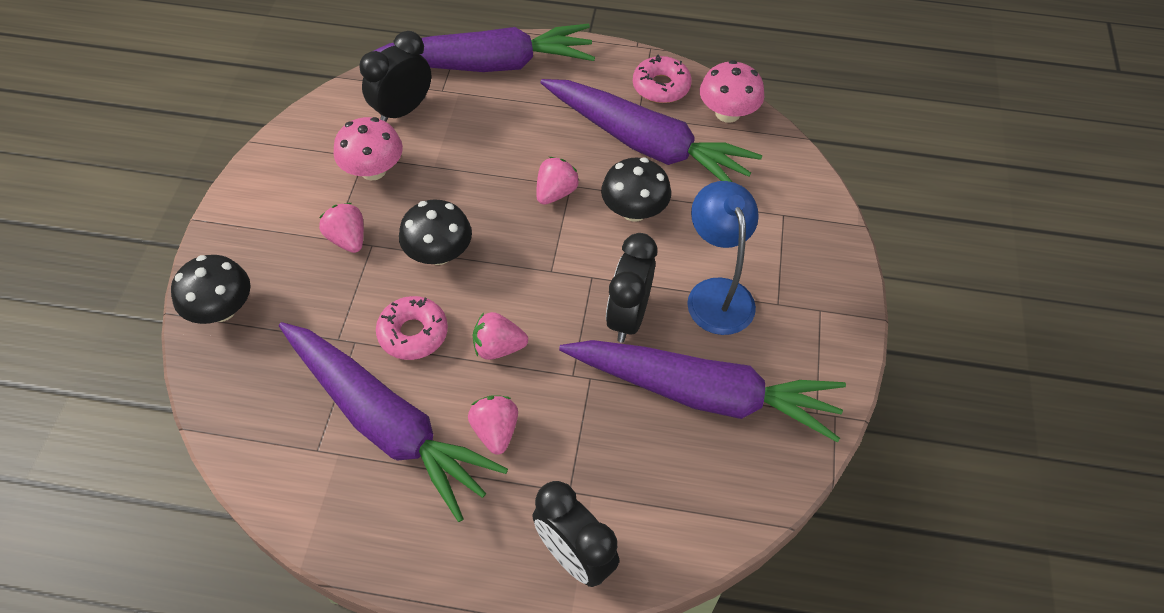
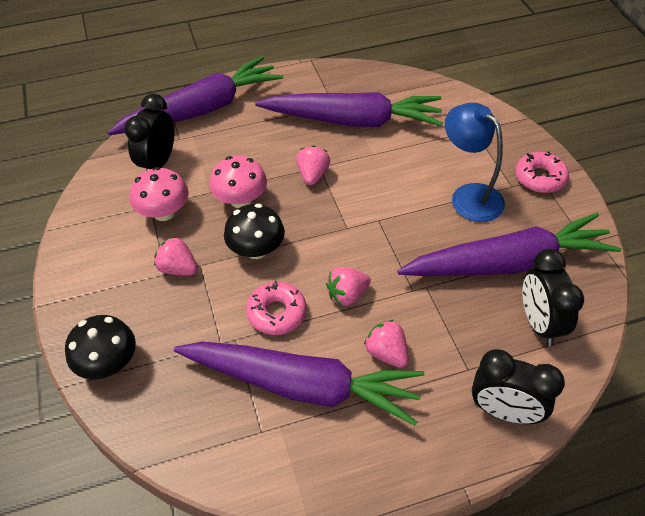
camera: 25 degrees left, 5 degrees down
(628, 317) = (422, 235): black clock -> black clock (539, 323)
(634, 210) = (375, 165): black mushroom -> none
(661, 86) = (336, 81): pink donut -> pink donut (540, 178)
(727, 113) = (392, 82): pink mushroom -> pink mushroom (241, 200)

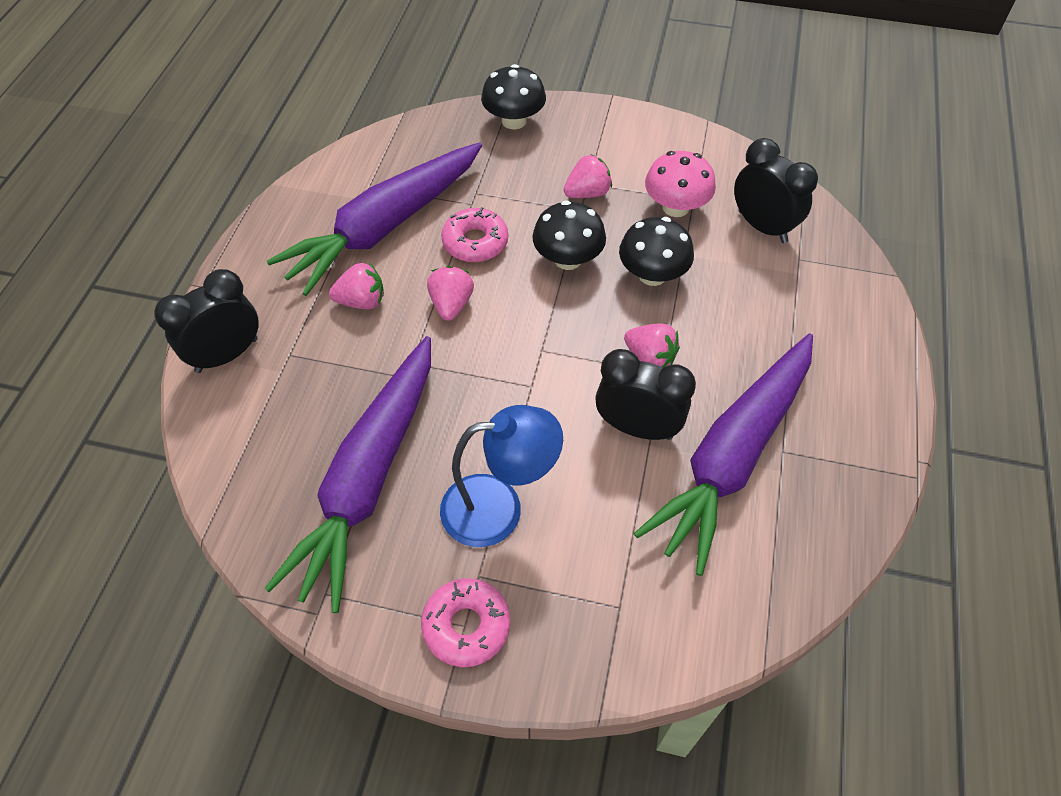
camera: 120 degrees right, 5 degrees up
(202, 110) = (848, 300): purple carrot -> none
(241, 200) = (652, 274): pink mushroom -> black mushroom
(539, 323) = (277, 451): black clock -> black clock (637, 427)

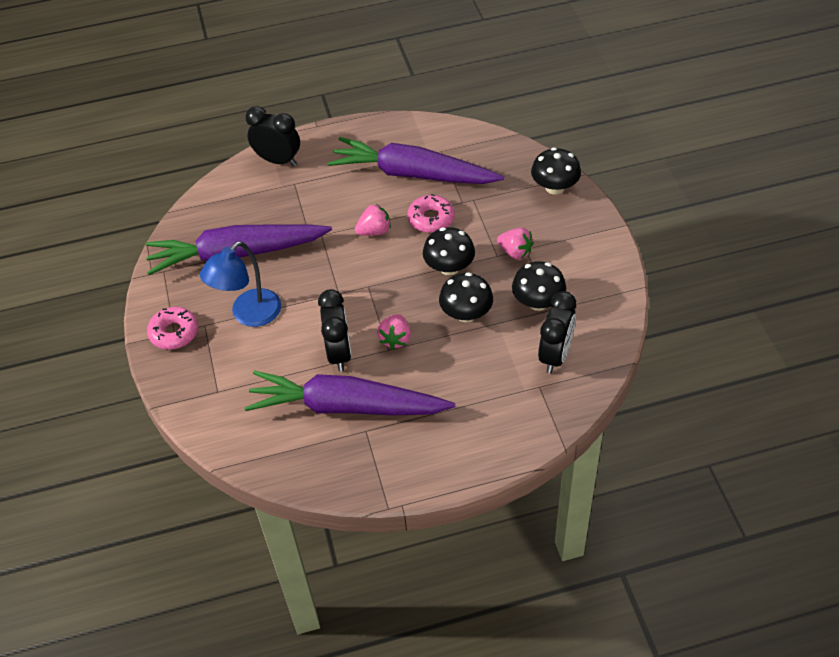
camera: 65 degrees right, 5 degrees down
(362, 301) = (350, 193): pink strawberry -> none
(499, 508) = (249, 315): blue lamp -> blue lamp turned 75 degrees clockwise
(675, 207) = (538, 302): pink mushroom -> black mushroom

